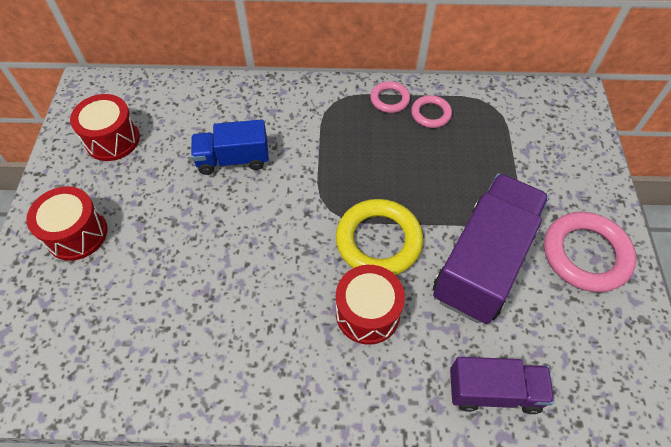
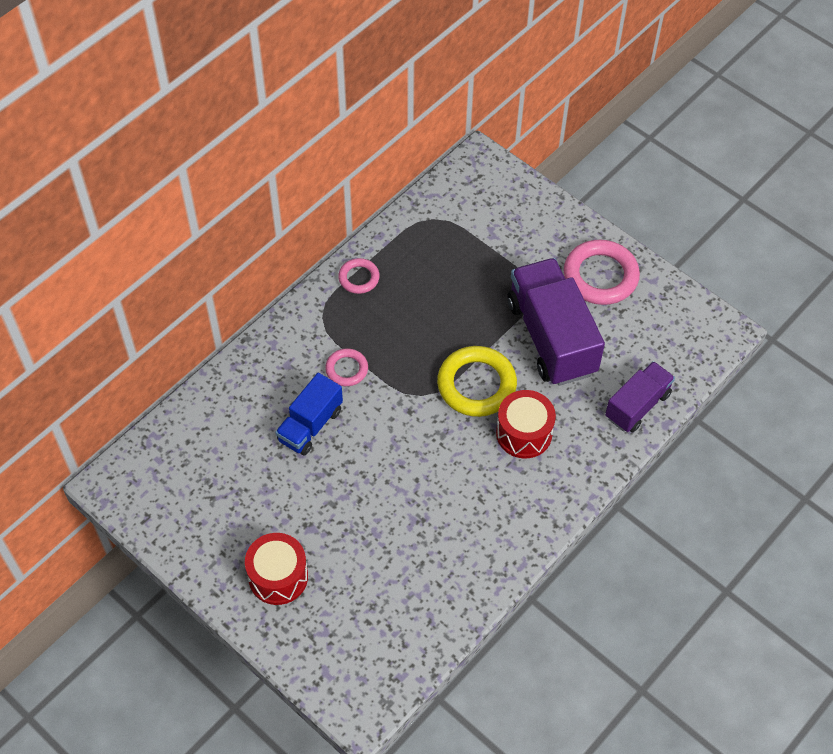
camera: 50 degrees left, 0 degrees up
(112, 139) = (199, 498): red drum -> none
(431, 114) = (400, 263): pink ring -> pink ring (346, 369)

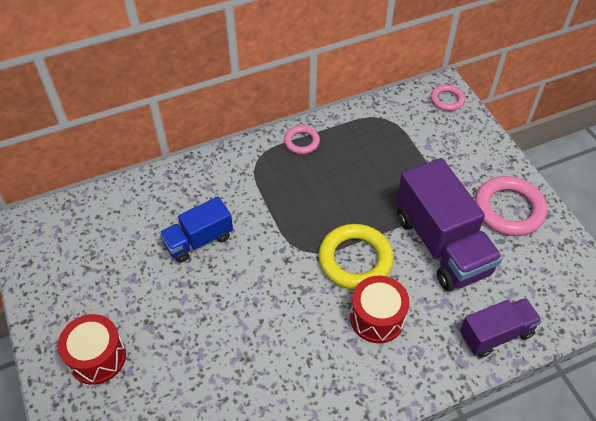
camera: 25 degrees right, 5 degrees down
(346, 369) = (253, 207): pink ring -> pink ring (447, 100)
(551, 337) = (441, 244): purple truck -> purple truck turned 150 degrees clockwise

